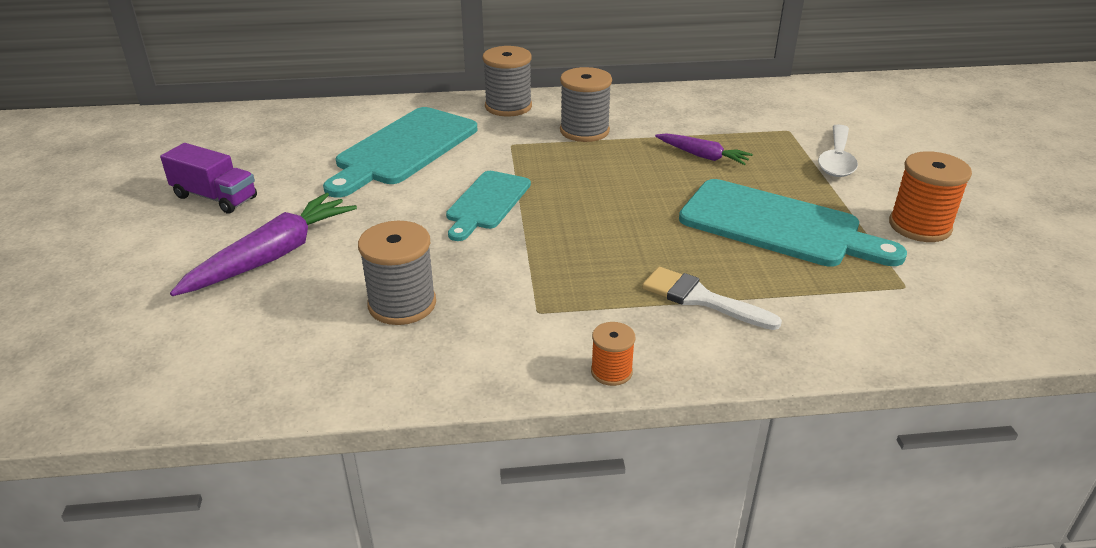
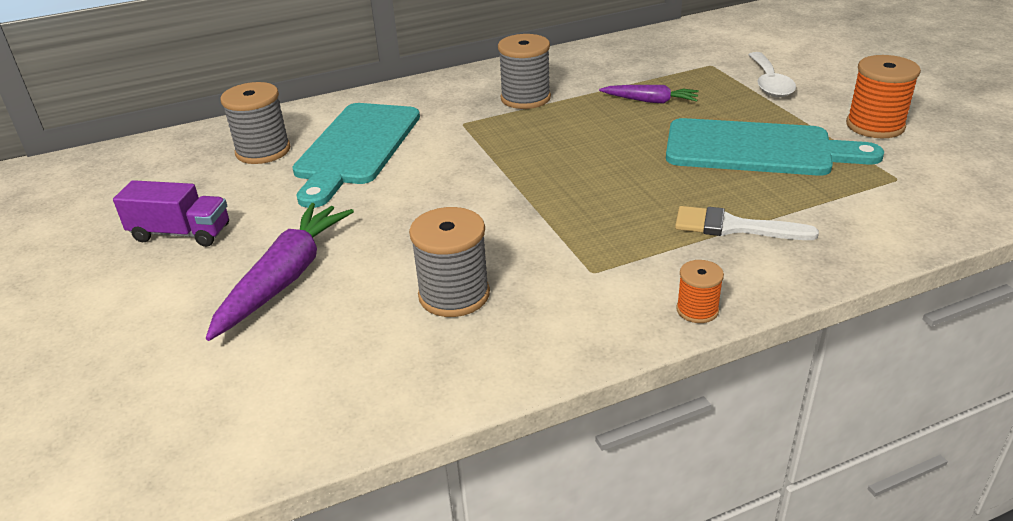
camera: 15 degrees left, 0 degrees up
(487, 203) = (475, 182): turquoise cutting board -> none
(508, 106) = (436, 89): grey spool -> grey spool (263, 151)

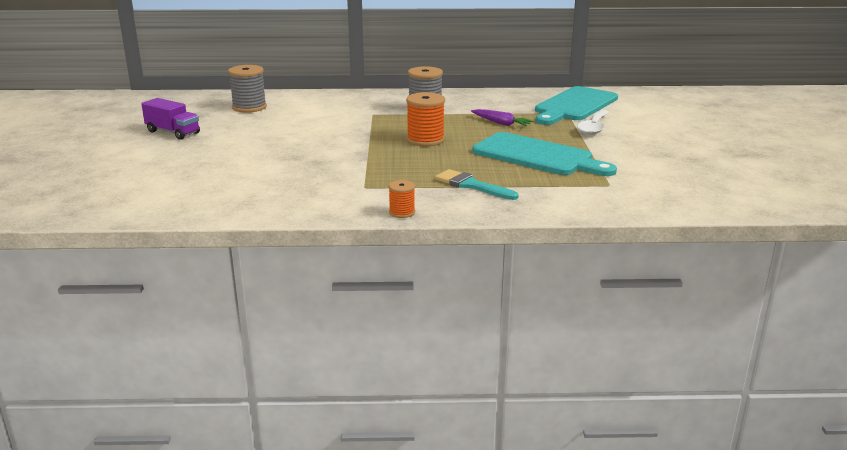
camera: 20 degrees right, 10 degrees down
(285, 278) = (204, 158): purple carrot -> none
(356, 148) = (300, 114): turquoise cutting board -> turquoise cutting board (574, 105)
(454, 295) = (280, 181): grey spool -> none
(734, 227) = (472, 185): white brush -> turquoise brush
(875, 126) = (634, 159): orange spool -> orange spool (425, 140)

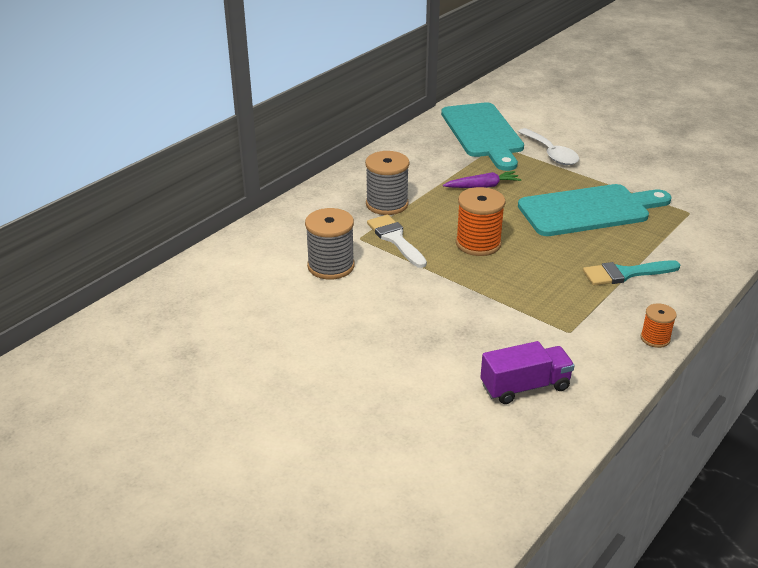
camera: 50 degrees left, 10 degrees up
(173, 132) = (229, 395): purple truck -> purple truck (525, 387)
(249, 107) = (215, 304): grey spool -> grey spool (331, 266)
(388, 121) = (395, 239): none -> white brush

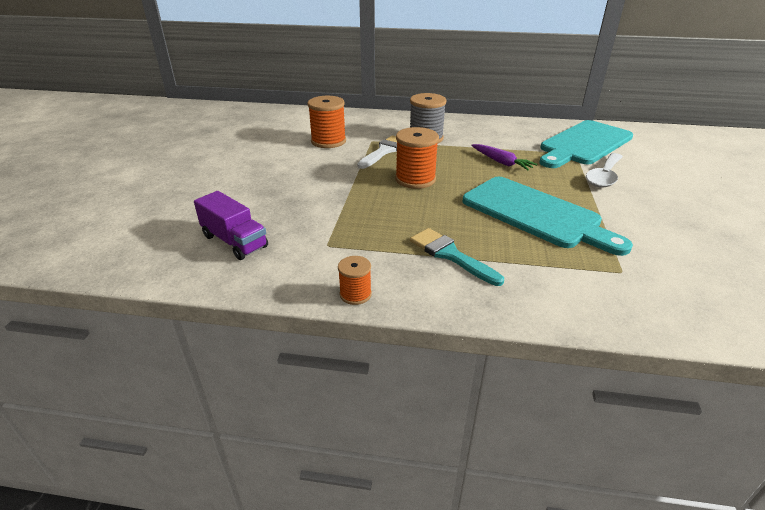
camera: 60 degrees right, 0 degrees up
(331, 266) = (328, 141): grey spool -> orange spool

